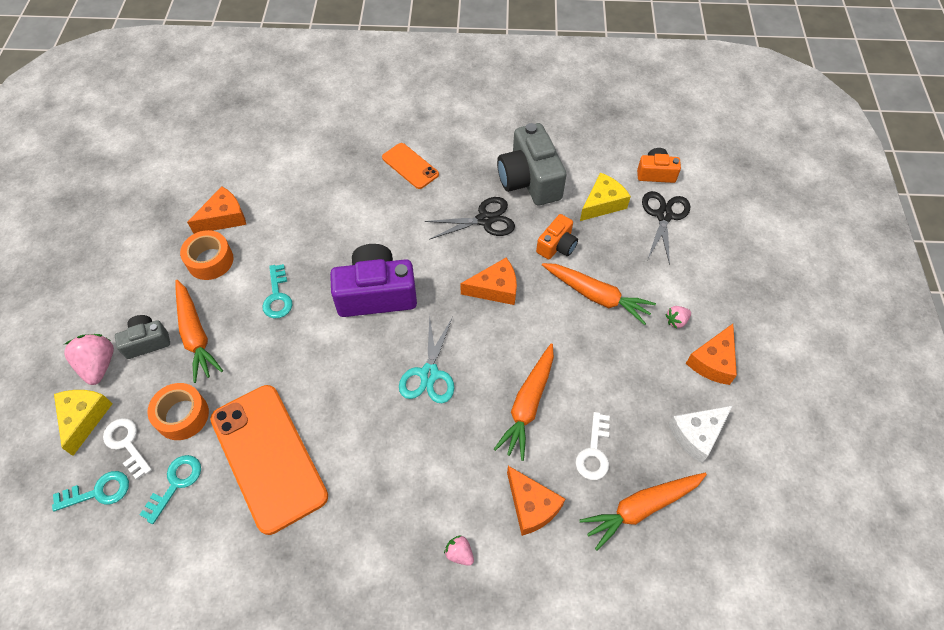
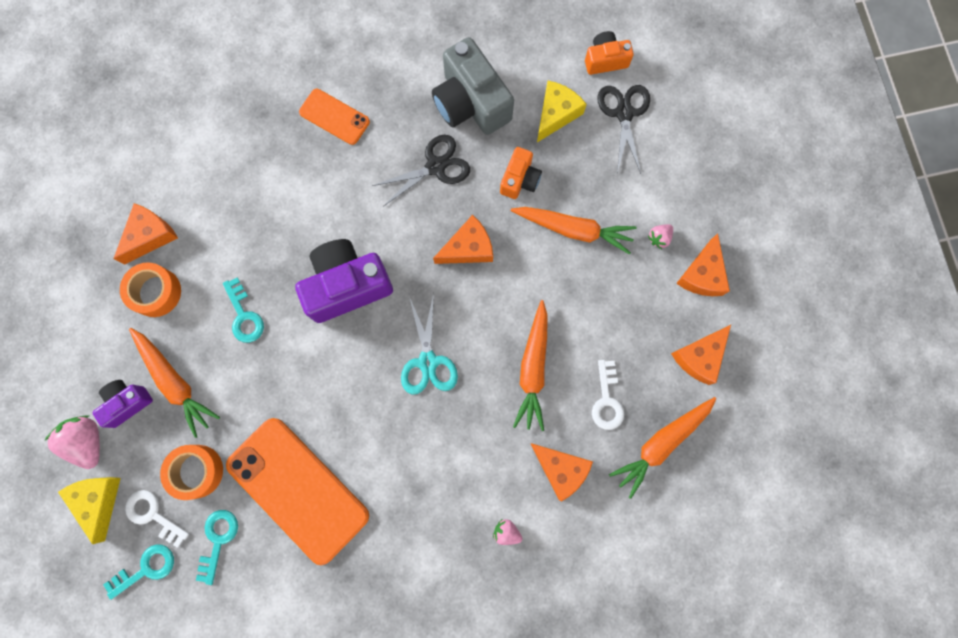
camera: 15 degrees left, 20 degrees up
(147, 342) = (127, 403): grey camera -> purple camera
(697, 434) = (699, 356): white cheese -> orange cheese

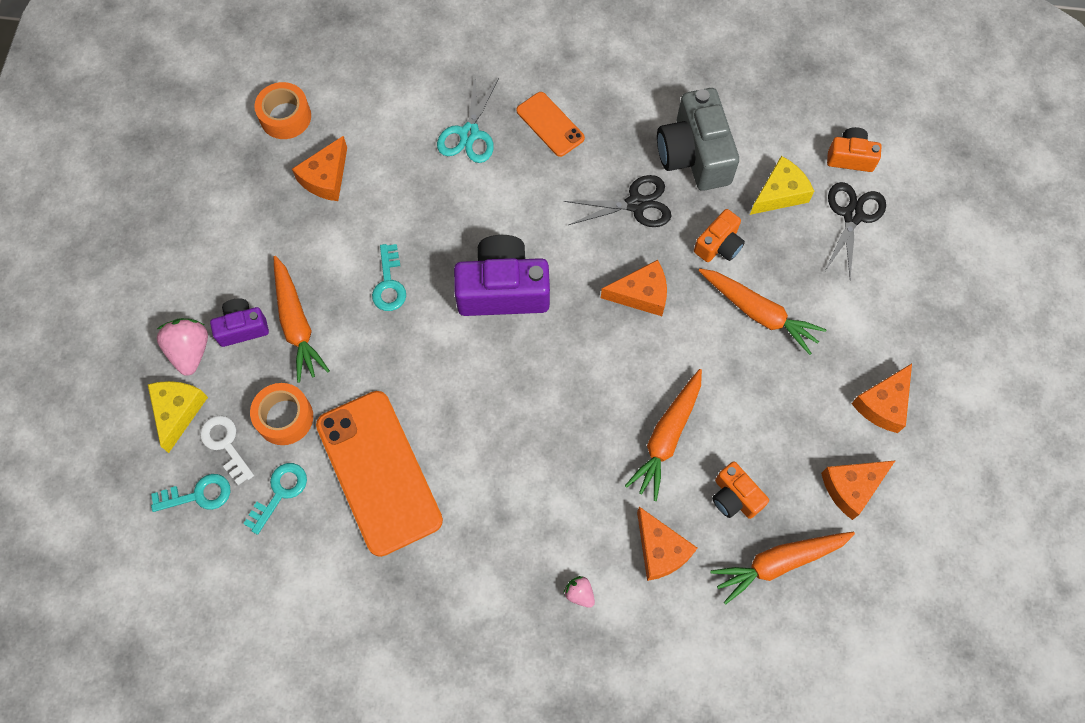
camera: 20 degrees right, 10 degrees down
(150, 236) = (326, 177): orange cheese -> orange cheese turned 150 degrees clockwise
(156, 292) = (311, 232): orange tape -> orange tape (285, 117)
(427, 361) = (558, 392): turquoise scissors -> turquoise scissors (469, 133)
(607, 400) = (734, 497): white key -> orange camera
(659, 238) = (848, 351): pink strawberry -> none

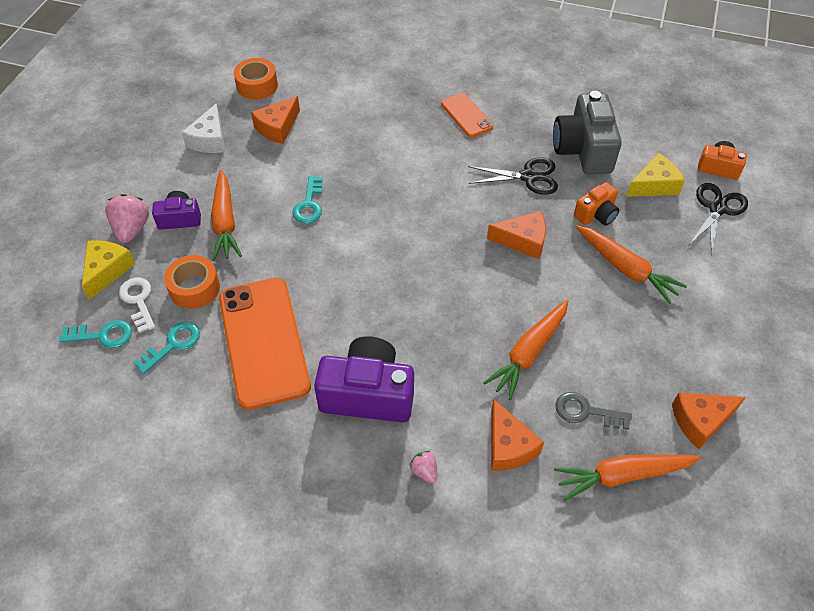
camera: 10 degrees right, 15 degrees down
(247, 208) = (209, 139): none -> white cheese
(469, 133) = (399, 113): turquoise scissors -> none
(503, 289) = (404, 221): purple camera -> purple camera (368, 394)
(734, 497) = (586, 412): orange camera -> grey key
(883, 404) = (736, 356): orange cheese -> none

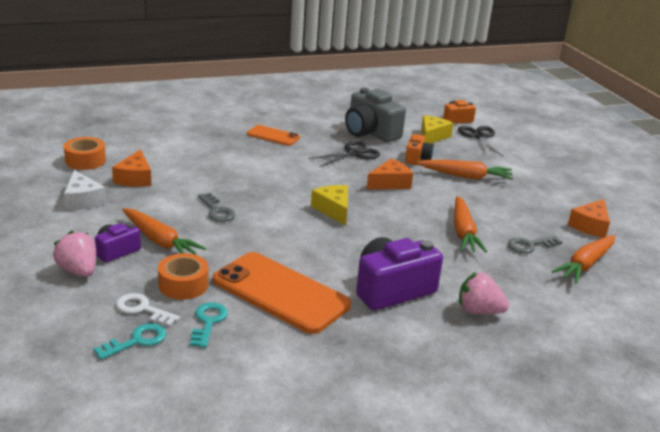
camera: 40 degrees left, 25 degrees down
(107, 271) = (88, 302): yellow cheese -> yellow cheese (333, 210)
(309, 204) = (217, 211): turquoise key -> grey key
(424, 471) = (478, 311): pink strawberry -> pink strawberry, size x1.84
(508, 446) = (509, 278): orange cheese -> none

